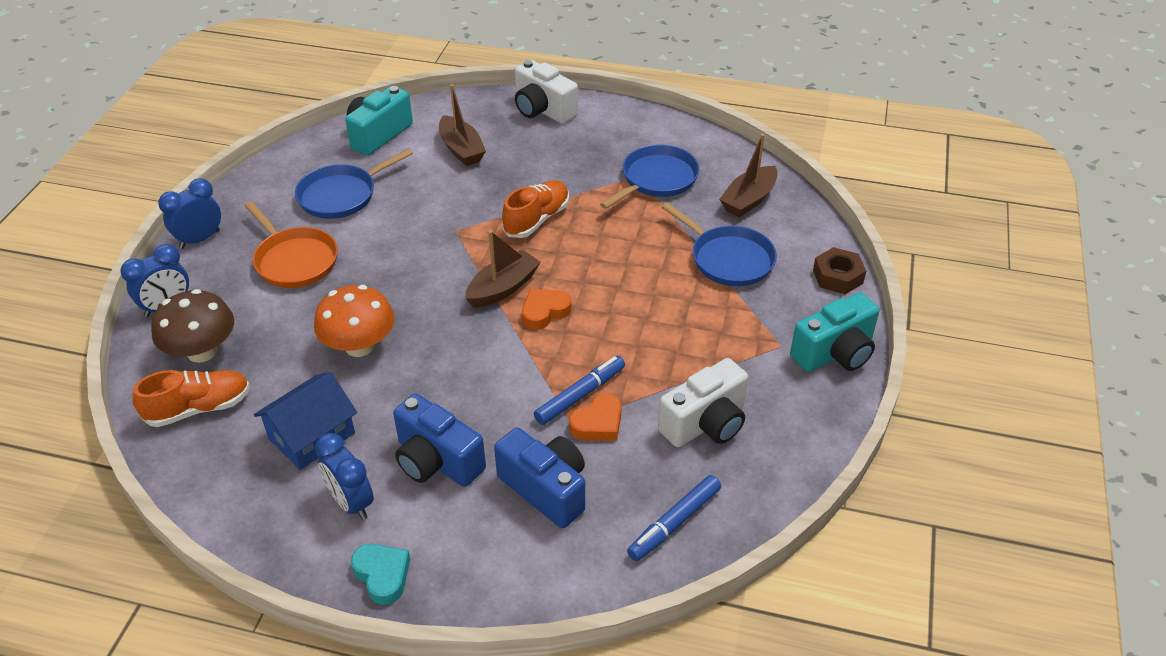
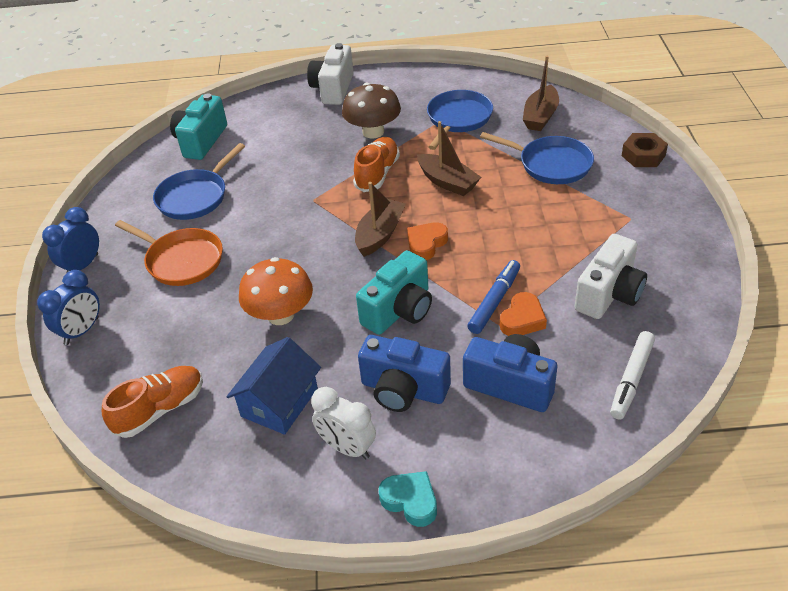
camera: 15 degrees left, 0 degrees up
(202, 351) = (136, 360): brown mushroom -> brown mushroom (373, 132)
(351, 502) = (347, 447): blue clock -> white clock
(461, 149) = (281, 135): brown boat -> brown boat (447, 182)
(543, 110) = (333, 89): white camera -> white camera turned 75 degrees clockwise
(674, 523) = (631, 379): blue marker -> white marker
(835, 353) = (676, 212): turquoise camera -> turquoise camera (399, 310)

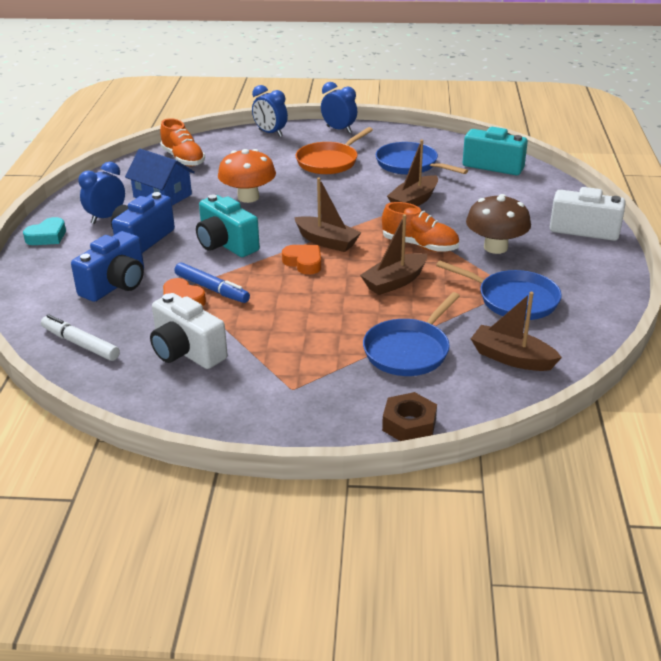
camera: 95 degrees right, 10 degrees down
(284, 186) = (414, 201): none -> brown boat
(347, 447) = (106, 217): white clock -> blue clock

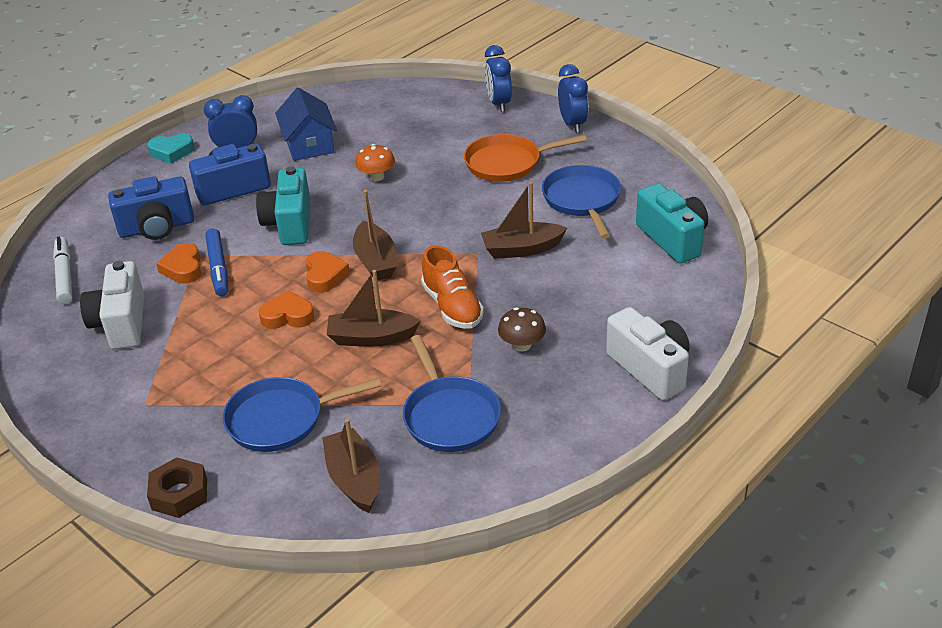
camera: 40 degrees right, 5 degrees up
(183, 159) = (380, 106): orange shoe -> none
(248, 197) = (376, 177): orange mushroom -> orange mushroom, size x0.60
(315, 294) = (288, 316): none -> orange heart
(495, 247) = (522, 345): brown mushroom -> brown mushroom, size x0.60

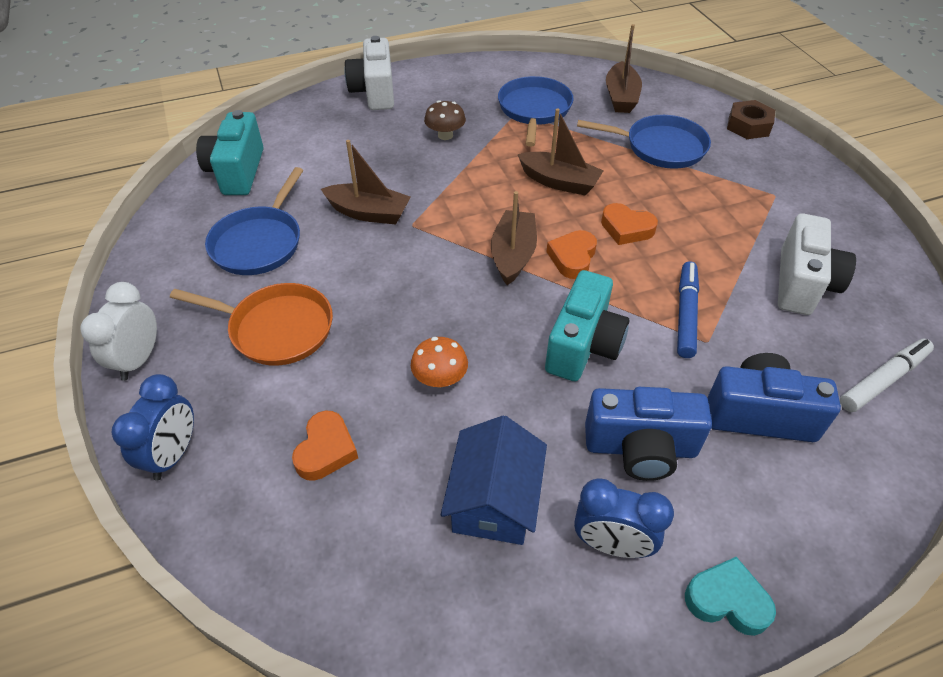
camera: 155 degrees left, 10 degrees up
(64, 275) = (883, 380): white marker -> white marker turned 135 degrees counterclockwise
(183, 268) = (728, 330): orange heart -> orange heart (326, 450)
(452, 307) = (474, 183): orange shoe -> none
(572, 124) = (139, 360): blue clock -> white clock

